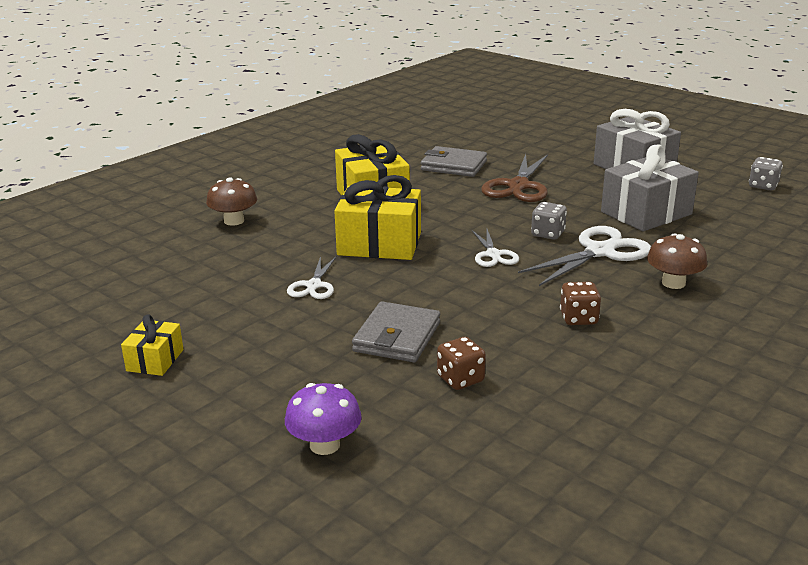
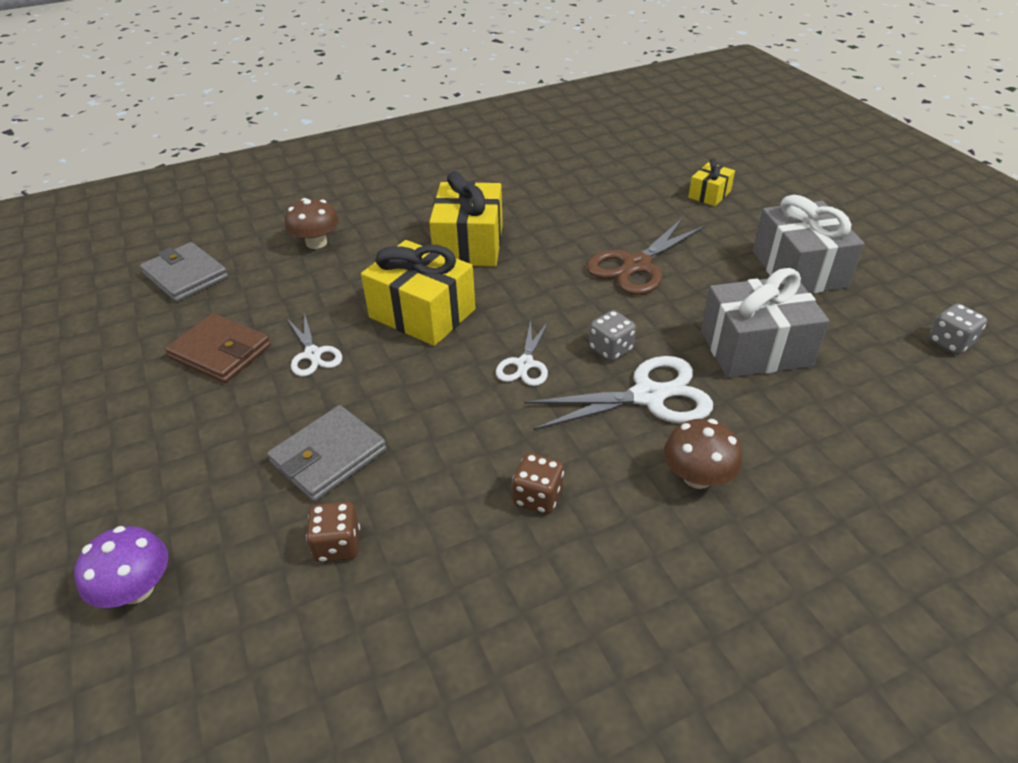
camera: 25 degrees right, 15 degrees up
(155, 360) = (100, 410): yellow gift -> yellow gift (709, 194)
(227, 302) = (220, 352): none -> brown wallet
(314, 286) = (313, 354): white scissors -> white scissors turned 60 degrees counterclockwise
(453, 165) = (590, 217): grey wallet -> grey wallet (186, 276)

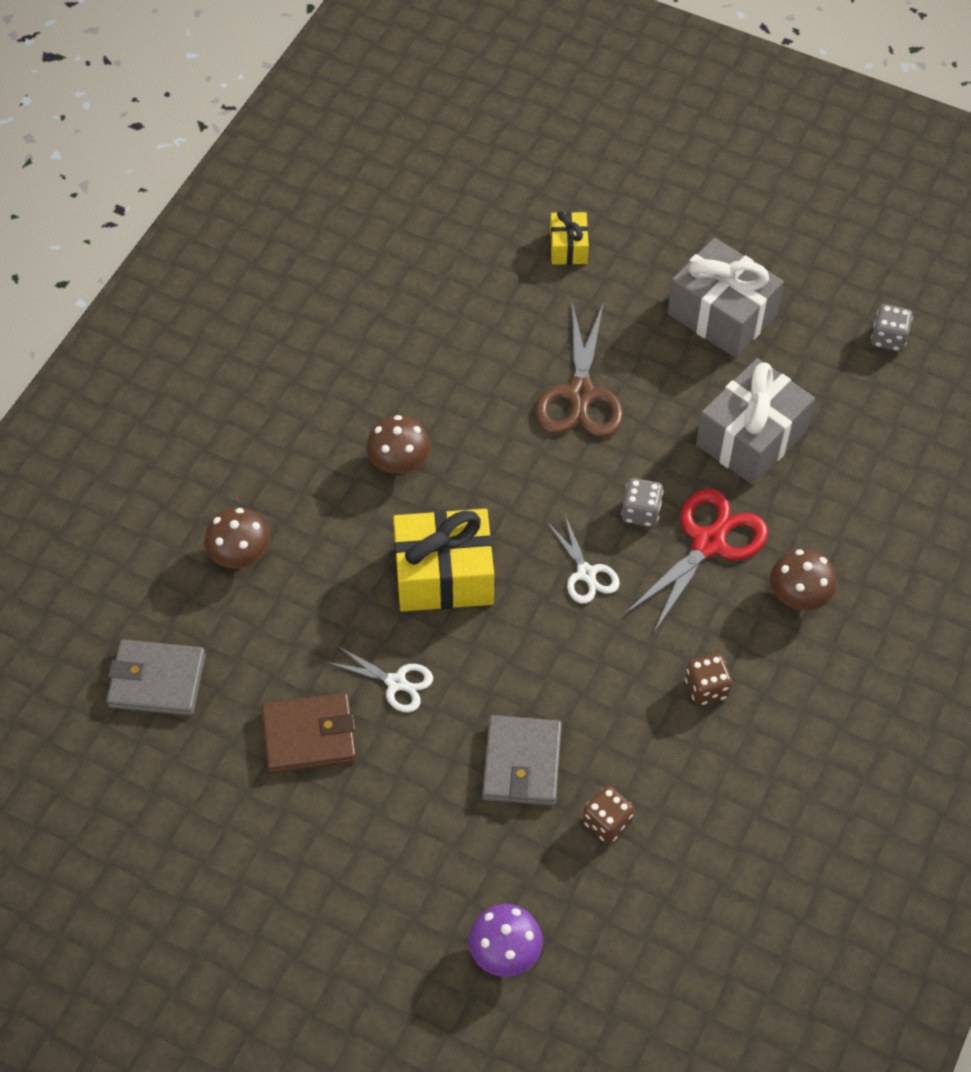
camera: 40 degrees left, 15 degrees up
(469, 244) = (399, 462): yellow gift -> brown mushroom
(648, 396) = (708, 543): white scissors -> red scissors

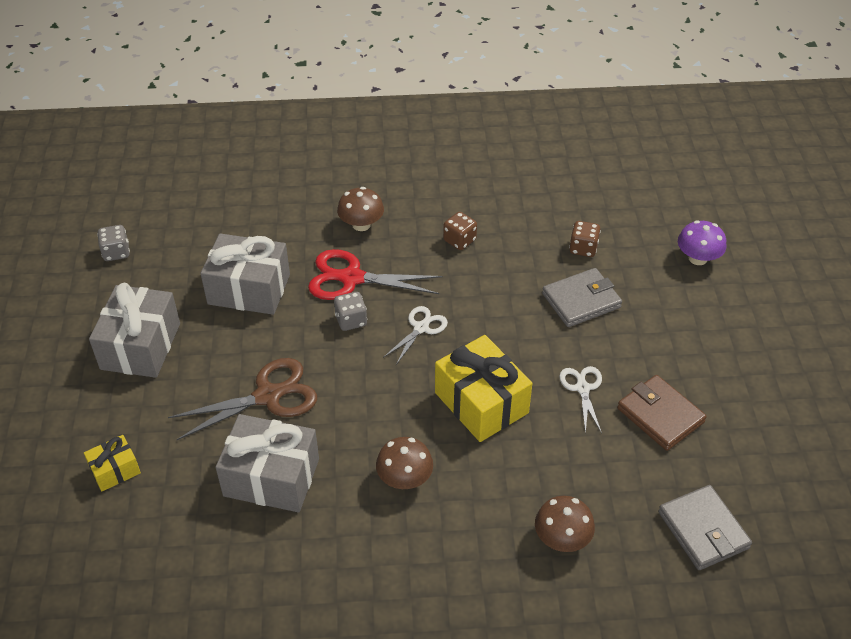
camera: 120 degrees left, 10 degrees down
(476, 359) = (271, 477): none -> grey gift

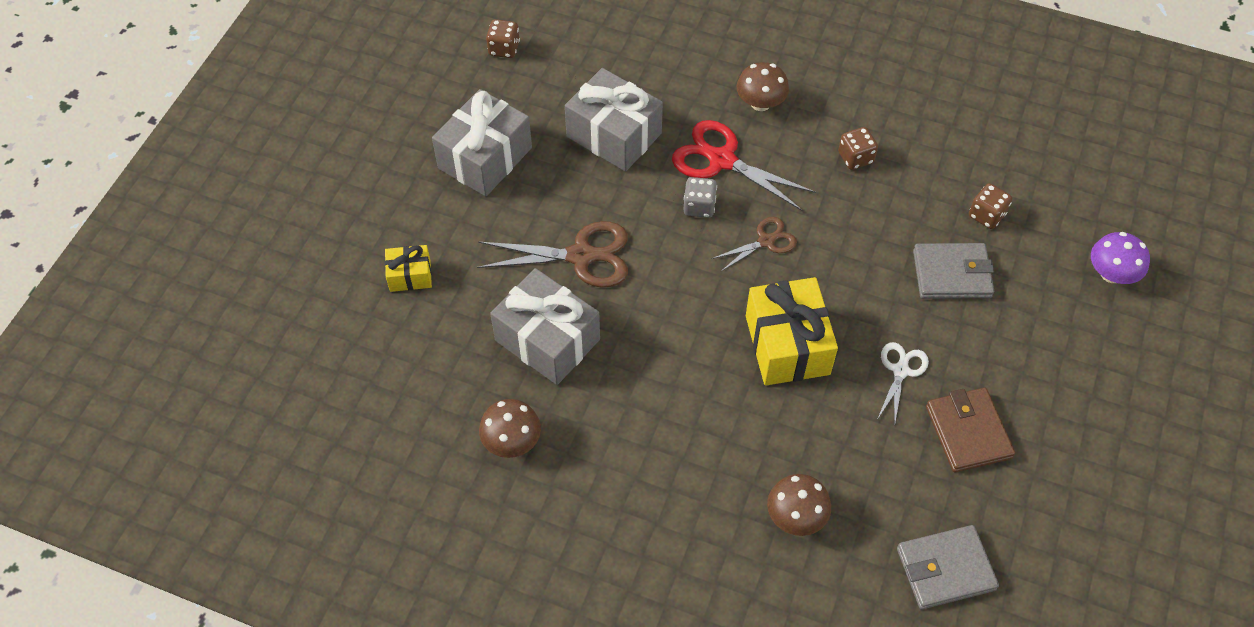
camera: 25 degrees right, 10 degrees up
(116, 252) = (504, 49): grey dice -> brown dice
(404, 478) = (672, 392): brown mushroom -> brown mushroom (512, 441)
(421, 328) = (766, 241): white scissors -> brown scissors
(703, 530) = (945, 569): grey wallet -> grey wallet turned 75 degrees clockwise

